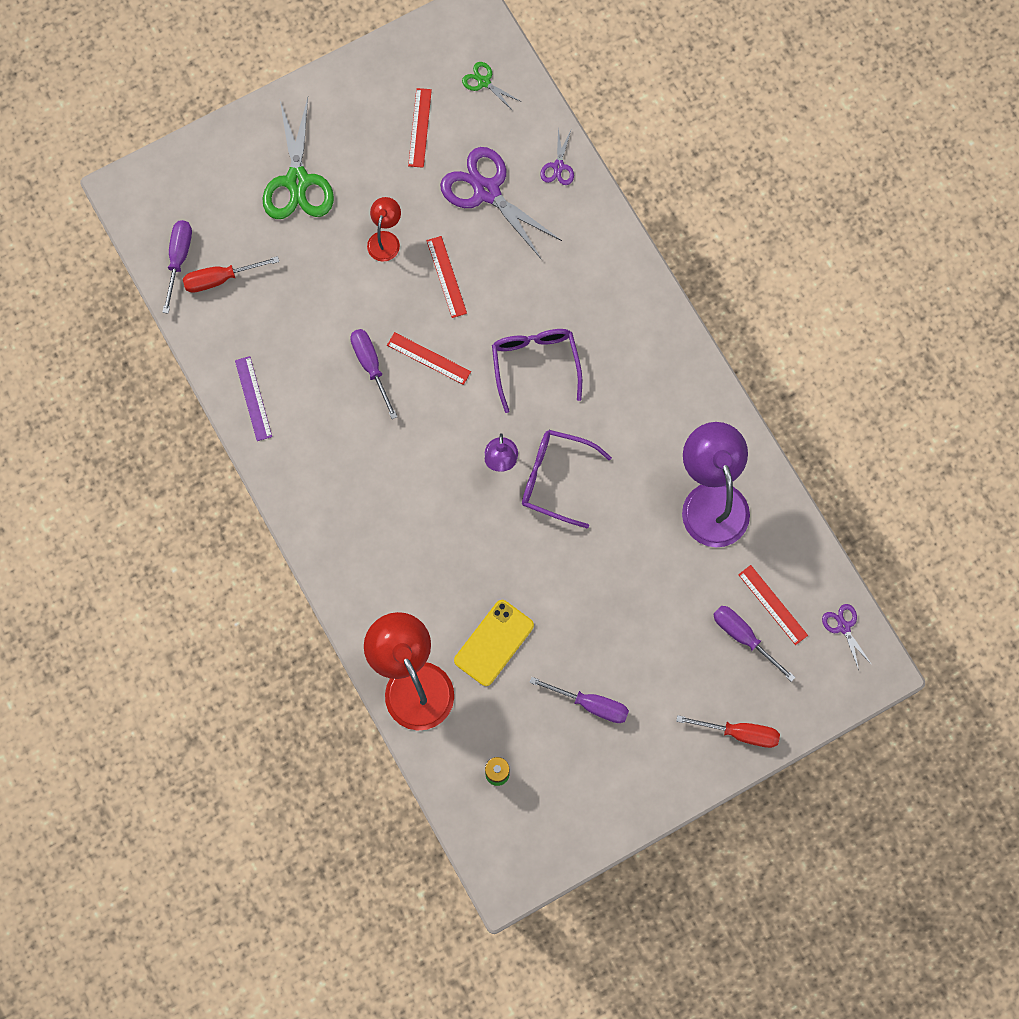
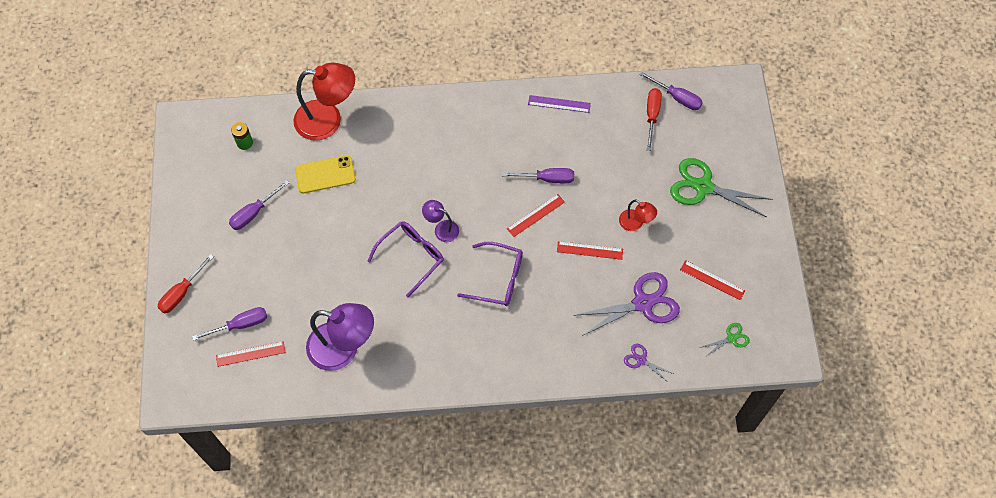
camera: 115 degrees right, 10 degrees down
(493, 643) = (325, 174): yellow phone -> yellow phone turned 75 degrees counterclockwise
(843, 627) = (209, 393): purple scissors -> none

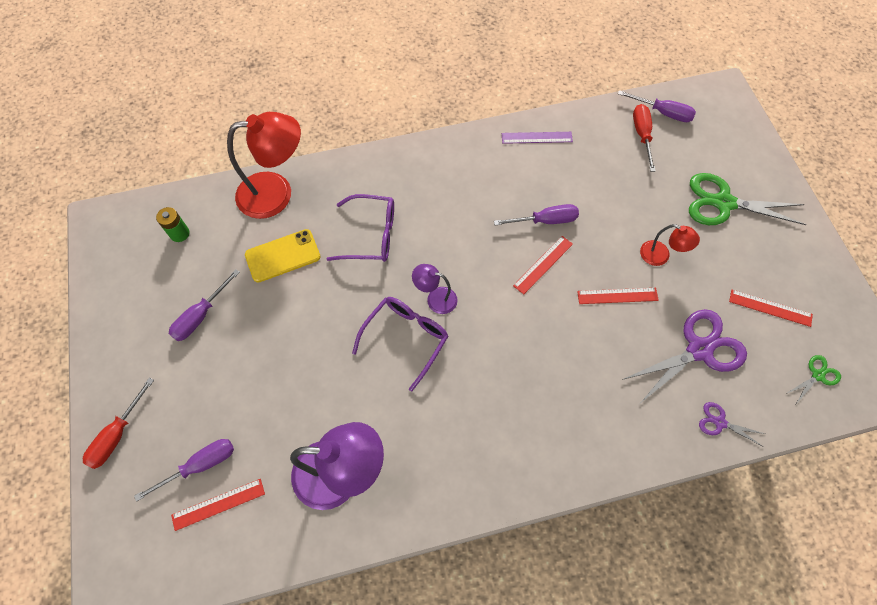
camera: 10 degrees left, 0 degrees up
(498, 279) = (518, 349): purple glasses -> purple glasses (371, 235)

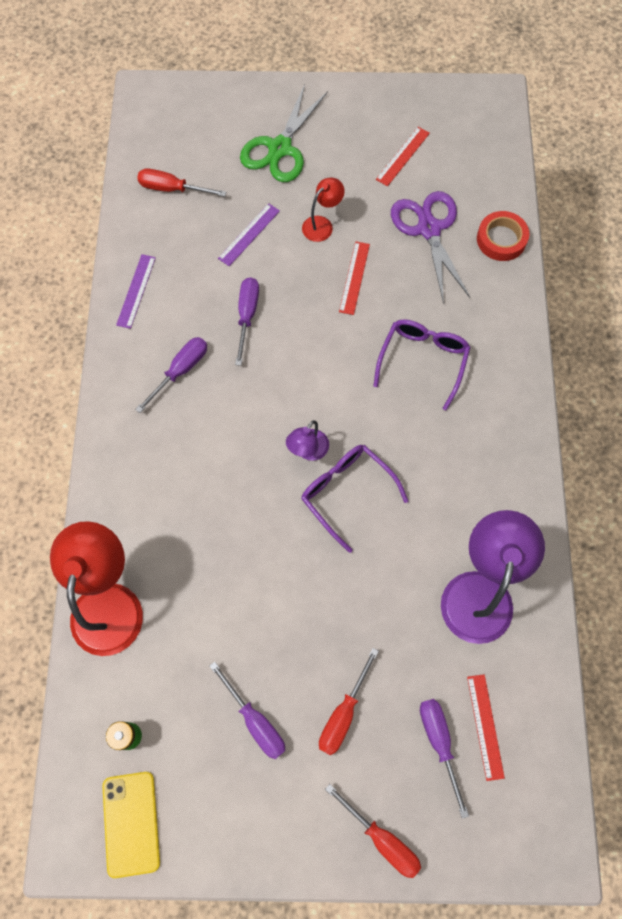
camera: 75 degrees left, 5 degrees up
(214, 381) = (343, 714): none -> red screwdriver
(283, 256) = (202, 609): yellow phone -> yellow phone (131, 823)
(371, 235) = (207, 501): purple glasses -> purple glasses (423, 360)
(543, 264) = (299, 334): red ruler -> none
(624, 202) = (249, 234): none -> purple ruler
(663, 113) = (150, 159): purple screwdriver -> purple screwdriver (180, 371)
(720, 422) = (501, 239): purple scissors -> red tape
(817, 375) = (476, 148): green scissors -> none

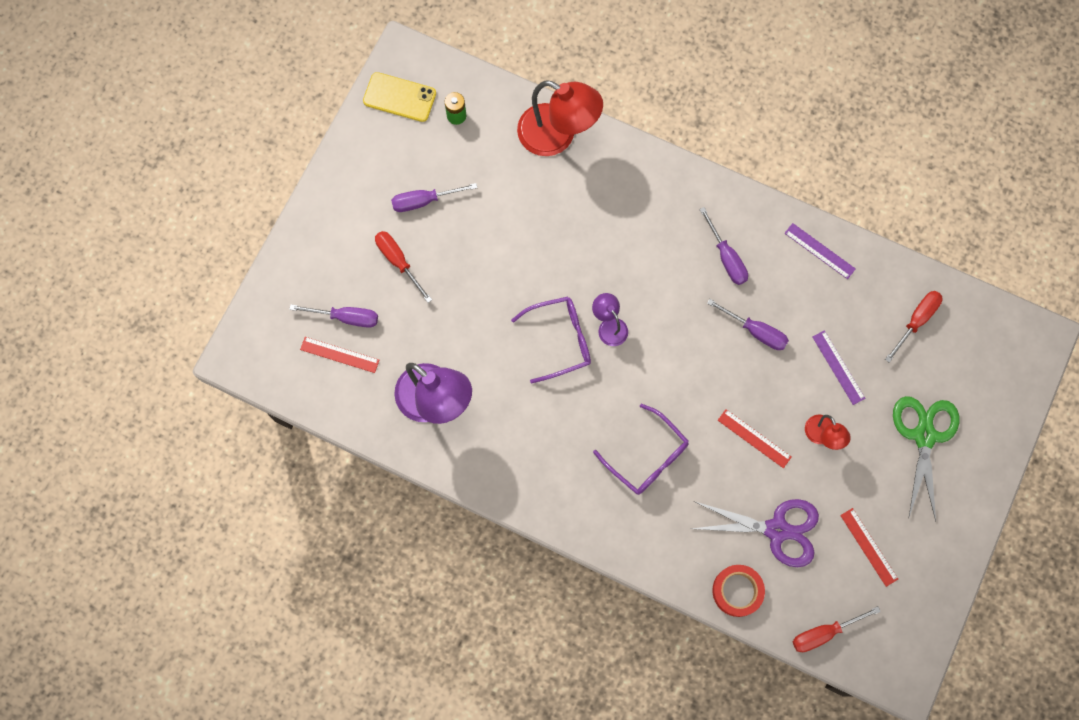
camera: 115 degrees right, 5 degrees up
(280, 148) = (924, 436): green scissors -> green scissors turned 45 degrees clockwise
(382, 838) = (306, 250): red screwdriver -> red screwdriver (824, 633)

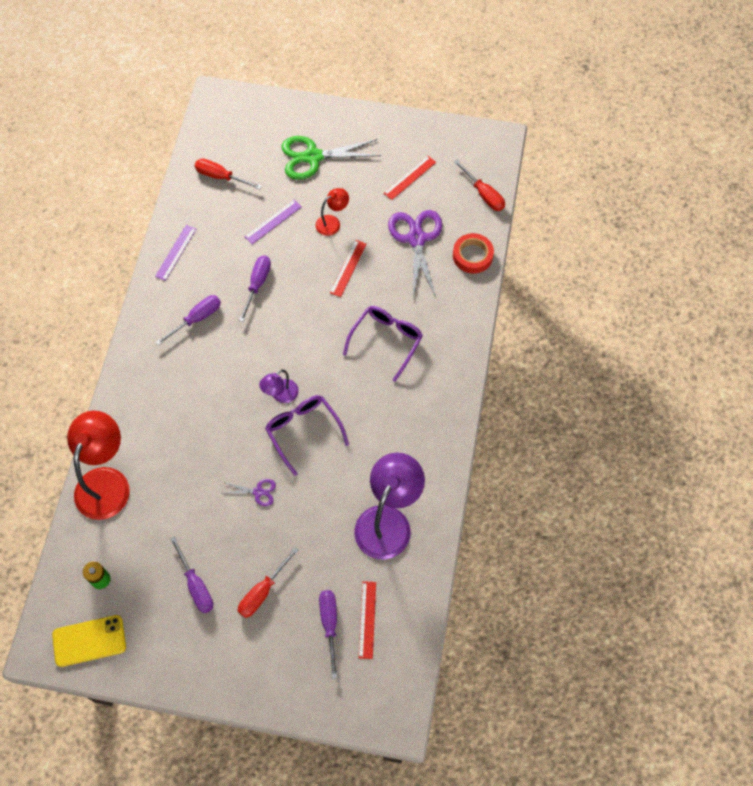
camera: 105 degrees left, 10 degrees down
(399, 97) = (89, 640): yellow phone -> yellow phone turned 75 degrees clockwise
(504, 279) = (258, 492): none -> purple scissors

